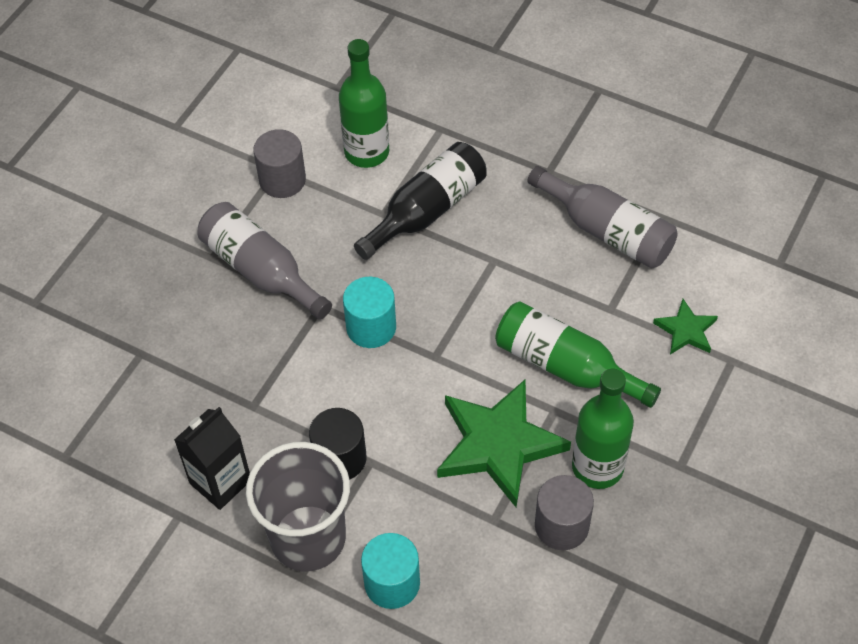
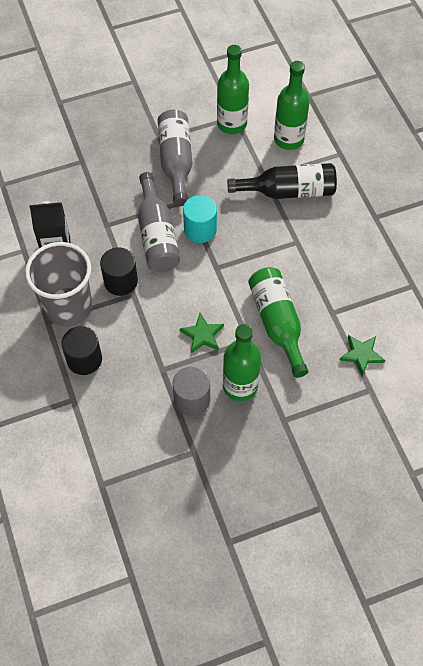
camera: 40 degrees right, 5 degrees up
(282, 180) = (232, 124): grey cylinder -> green bottle
(392, 583) = (84, 359): turquoise cylinder -> black cylinder
(498, 444) = (202, 335): green star -> green star, size x0.49
(607, 231) = (374, 271): grey bottle -> grey bottle (157, 235)

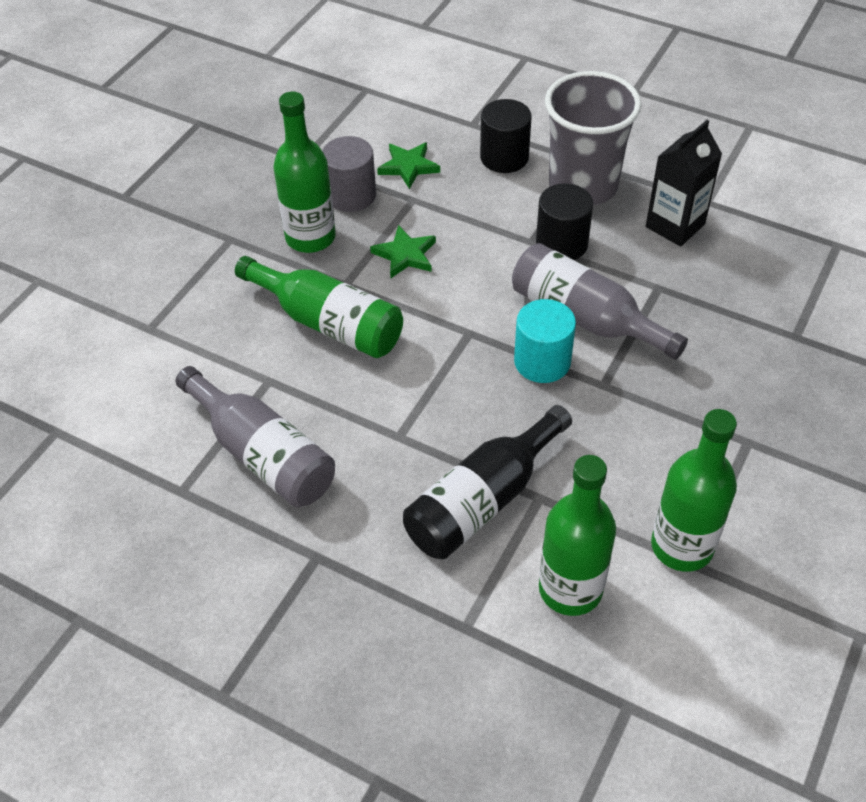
camera: 140 degrees right, 10 degrees down
(176, 162) = (682, 424): grey bottle -> grey bottle (262, 454)
(361, 355) = (189, 357): green star -> green star (408, 166)

